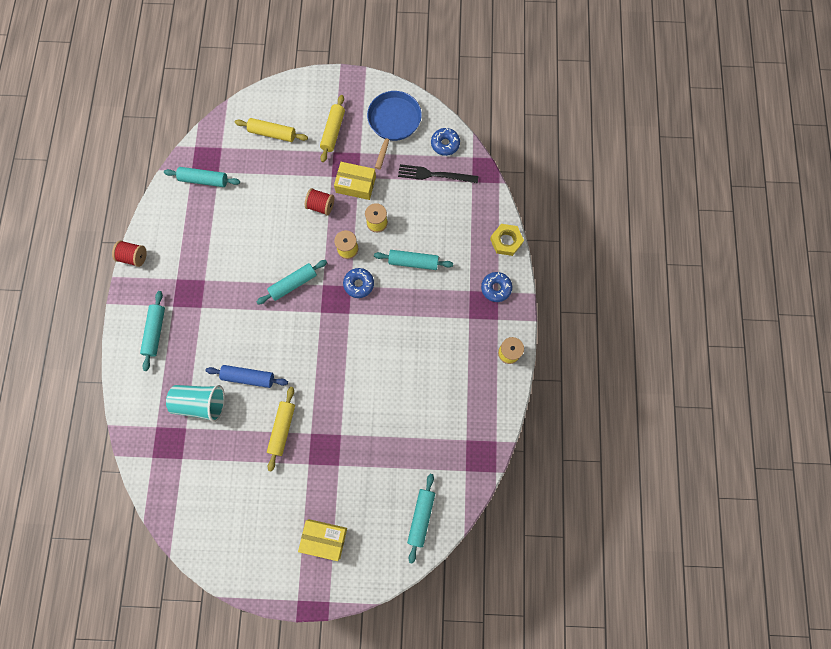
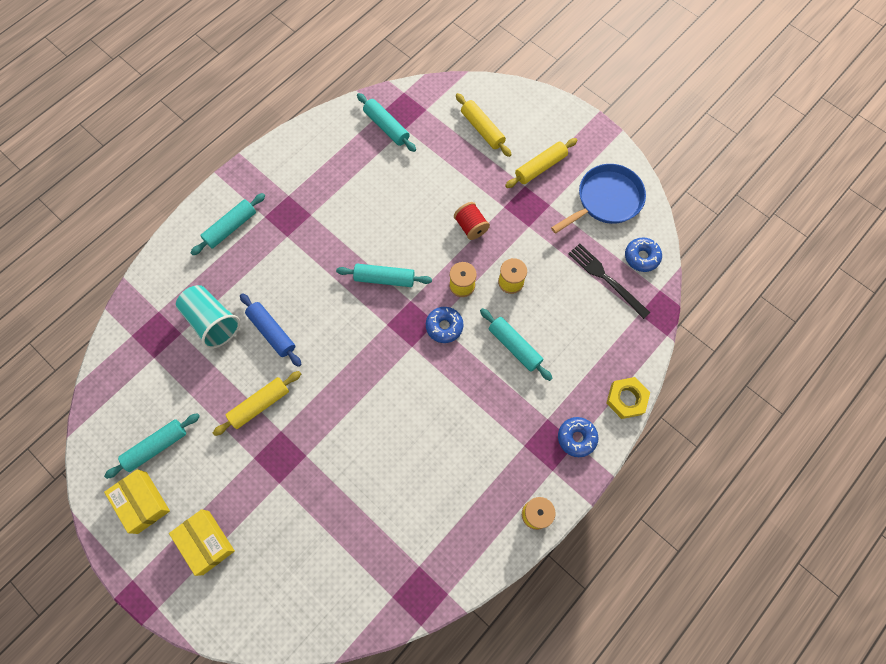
camera: 40 degrees right, 5 degrees down
(134, 257) = (270, 149): red spool -> none
(356, 184) = (520, 231): yellow box -> yellow box (142, 502)
(421, 517) = (310, 604): turquoise rolling pin -> turquoise rolling pin (156, 447)

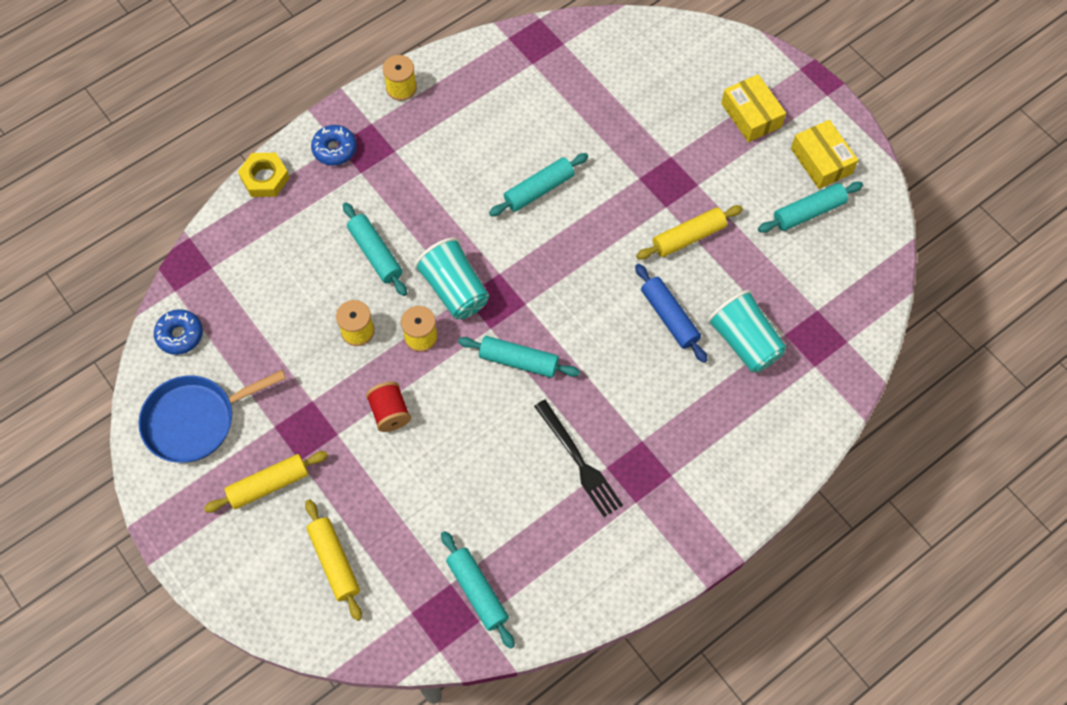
camera: 170 degrees left, 5 degrees down
(231, 227) = (719, 466): turquoise rolling pin -> turquoise rolling pin (539, 190)
(444, 326) = (455, 290): blue donut -> turquoise cup
(606, 279) = (236, 315): black fork -> black fork (579, 461)

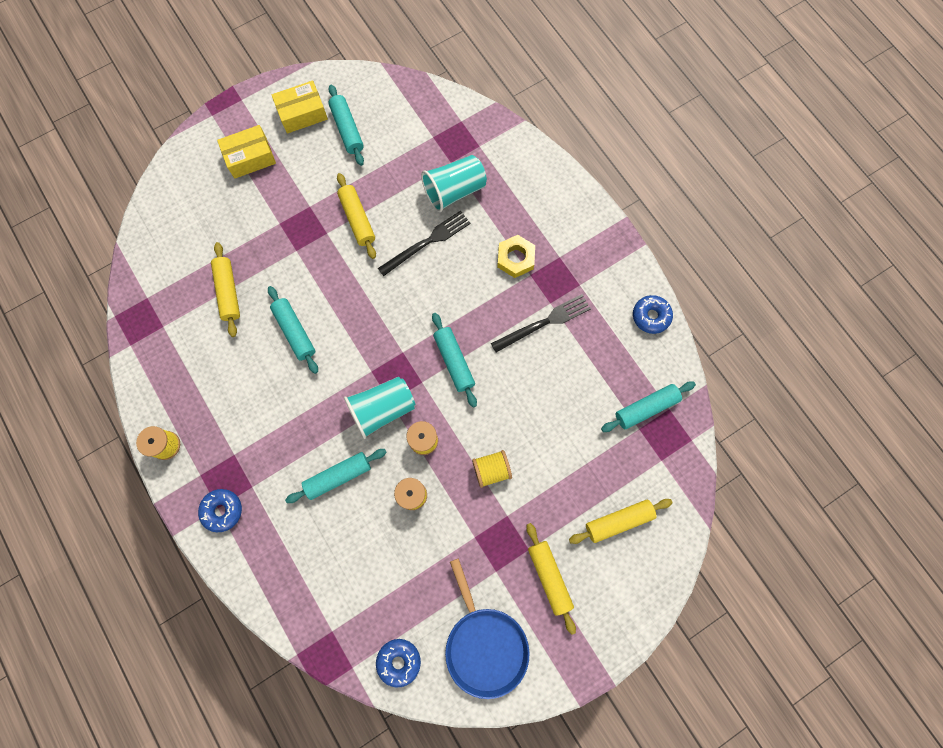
camera: 85 degrees left, 10 degrees up
(265, 178) = (243, 579): yellow nut -> yellow nut (515, 258)
(390, 412) = (491, 470): red spool -> yellow spool
(518, 361) = (454, 361): turquoise rolling pin -> turquoise rolling pin turned 45 degrees counterclockwise
(579, 118) = (228, 292): none -> yellow rolling pin
(602, 595) = (651, 316): none -> blue donut
(669, 317) = (427, 242): blue rolling pin -> black fork

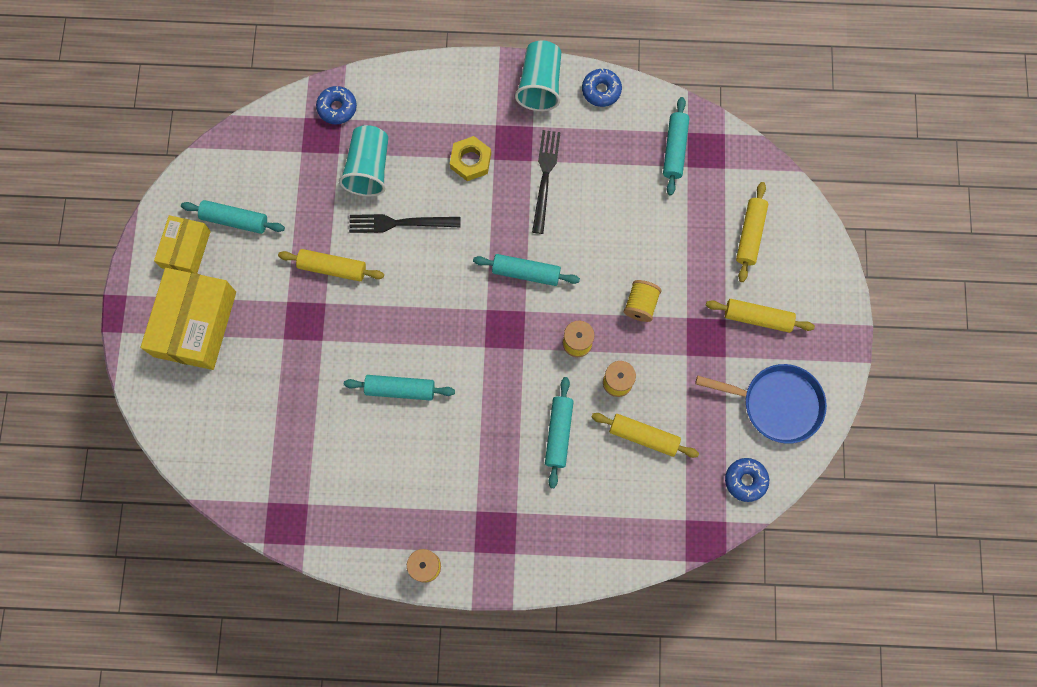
camera: 55 degrees left, 0 degrees up
(222, 510) = (520, 551): blue donut -> blue donut (337, 108)
(228, 292) = (318, 424): yellow rolling pin -> yellow rolling pin (643, 436)
(250, 157) = (195, 324): yellow box -> yellow box, size x1.67
(382, 409) = (525, 359): turquoise cup -> turquoise cup (540, 84)
(427, 242) = (400, 223): black fork -> black fork turned 90 degrees counterclockwise

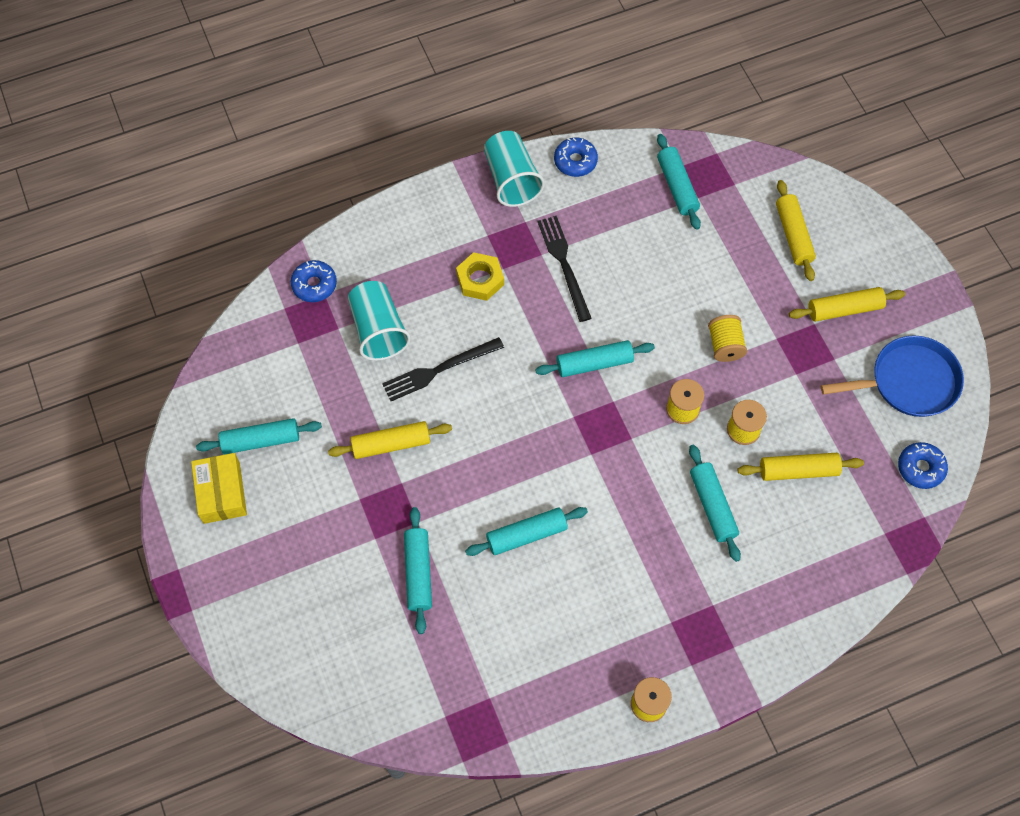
camera: 25 degrees left, 10 degrees down
(195, 324) = (270, 565): yellow box -> none
(302, 381) = (418, 573): none -> turquoise rolling pin

